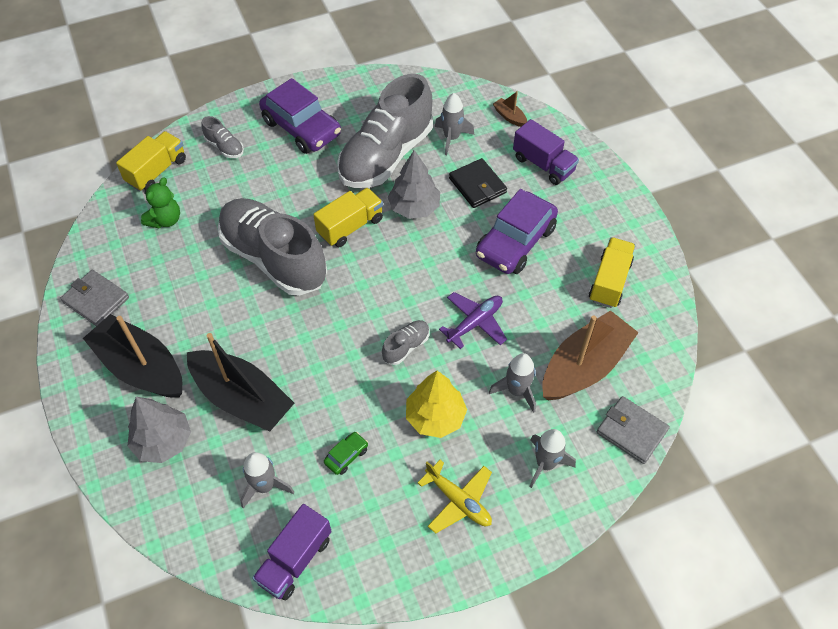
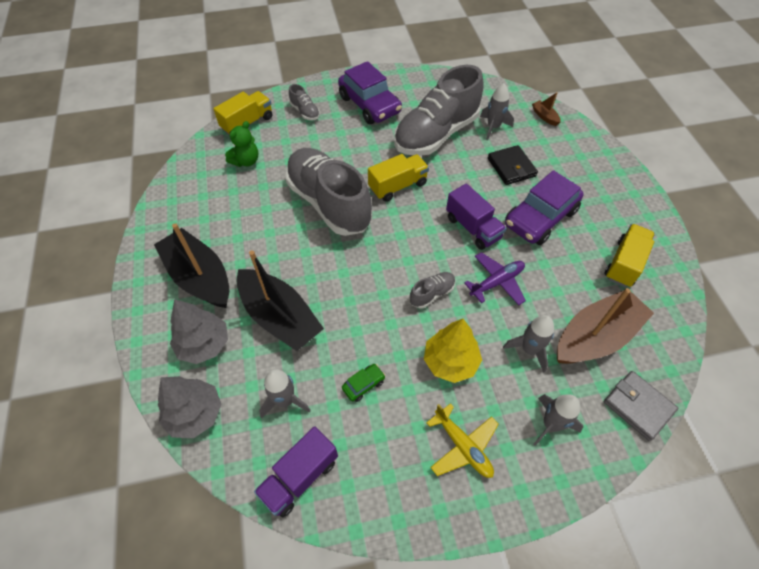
camera: 10 degrees right, 0 degrees up
(96, 300) = (176, 216): grey wallet -> none
(414, 207) = (454, 178): grey tree -> grey tree (195, 414)
(543, 164) = (571, 157): purple truck -> purple truck (473, 228)

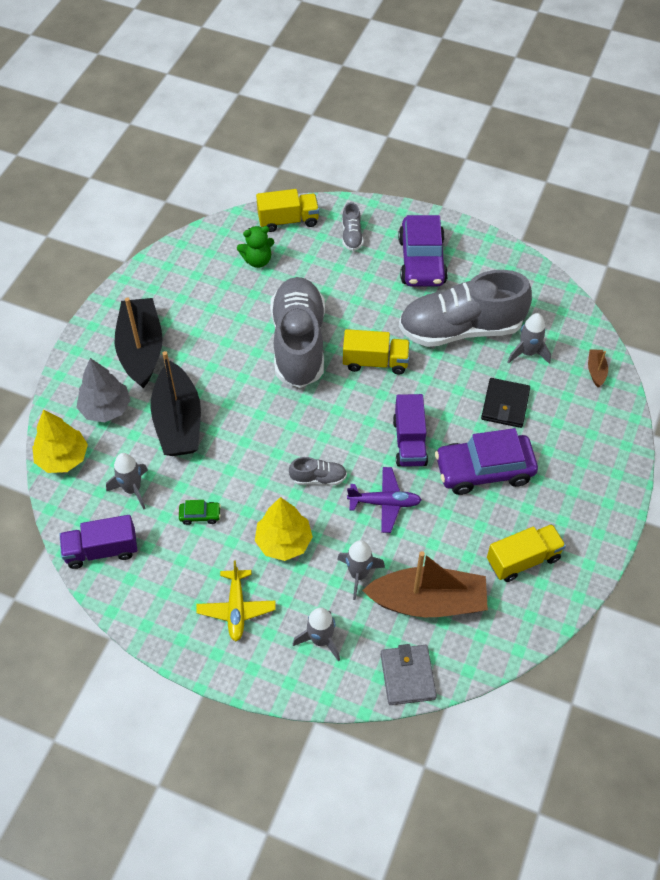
camera: 35 degrees right, 0 degrees up
(195, 414) = (63, 458): grey tree -> yellow tree

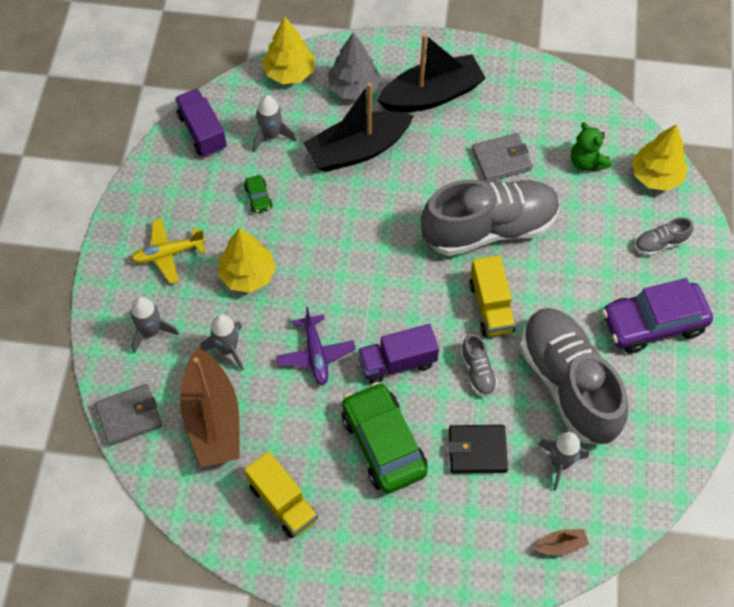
camera: 75 degrees right, 5 degrees up
(232, 317) = (501, 160): none -> grey wallet
(288, 220) = (656, 176): yellow truck -> yellow tree
(318, 478) = (328, 287): grey shoe -> grey shoe (477, 372)
(484, 470) = (383, 444): purple car -> green car

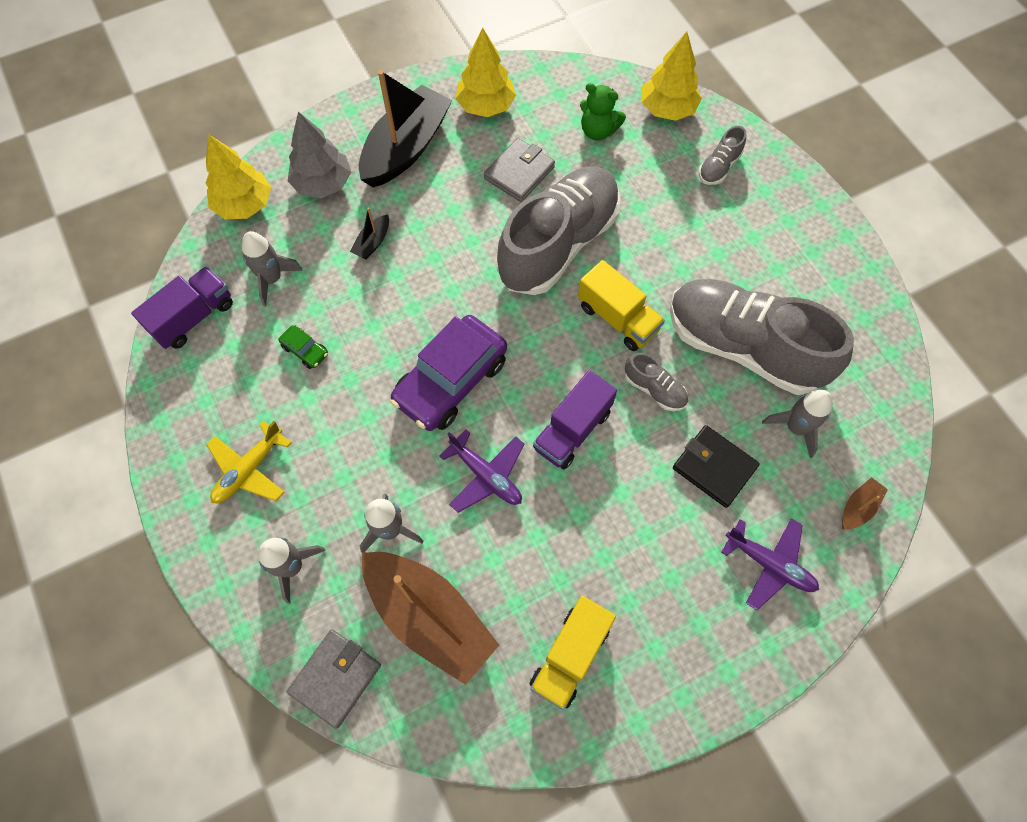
camera: 35 degrees left, 5 degrees up
(202, 132) = (193, 317): purple truck -> purple truck turned 105 degrees clockwise
(248, 275) = (353, 438): yellow tree -> yellow tree (486, 106)
(283, 502) = (570, 655): yellow truck -> yellow truck turned 105 degrees clockwise
(357, 150) = (372, 242): black boat -> black boat, size x0.42
(383, 444) = (622, 522): green car -> none
(463, 538) = (769, 564): none -> purple plane
(477, 450) = (714, 467): black wallet -> black wallet turned 75 degrees clockwise
(653, 323) = (770, 243): purple car -> purple car (451, 381)

